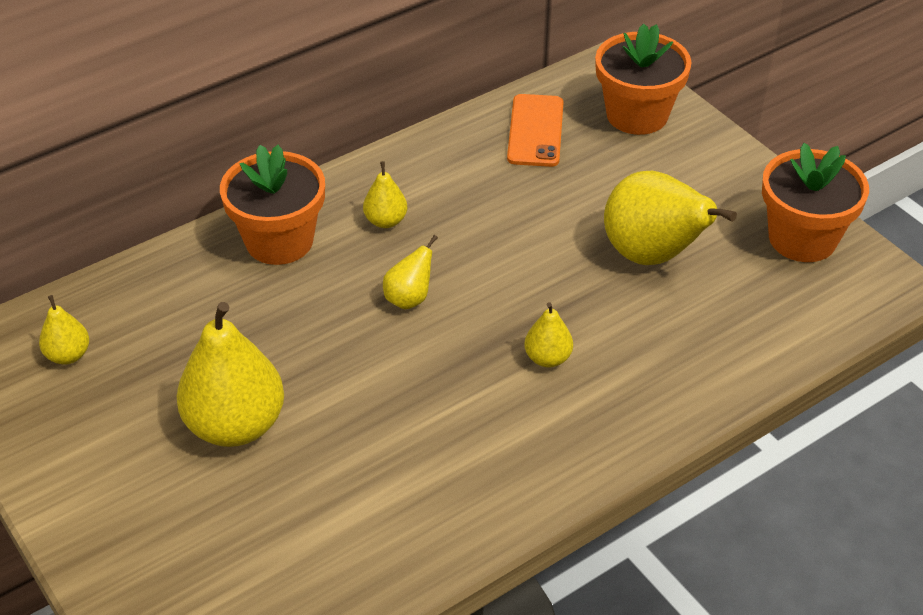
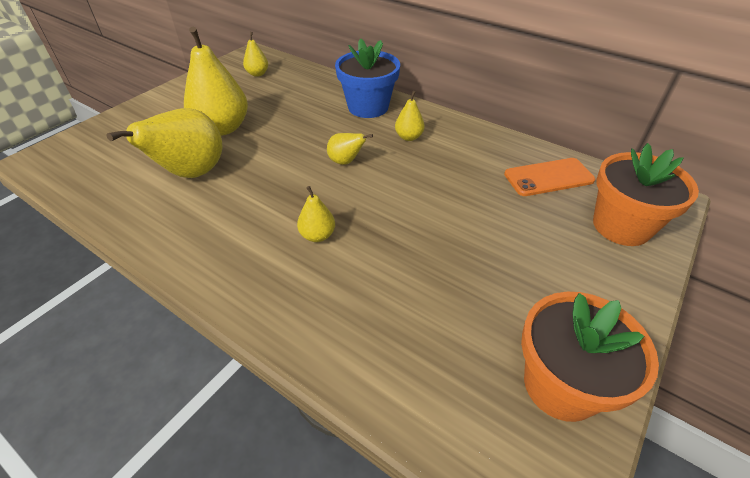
camera: 70 degrees right, 0 degrees up
(279, 241) = (368, 107): orange flower pot -> blue flower pot
(653, 255) = (460, 271): yellow pear -> yellow pear (191, 173)

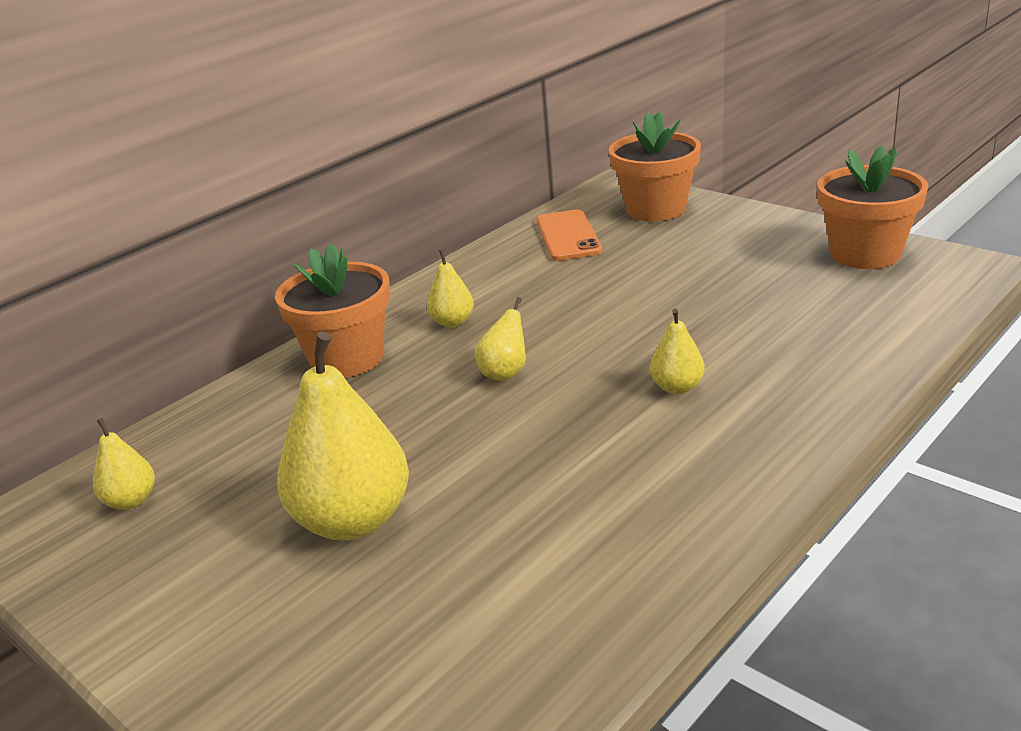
camera: 80 degrees left, 15 degrees down
(191, 173) = (506, 537): yellow pear -> none
(368, 107) = (347, 358): blue flower pot -> orange flower pot

